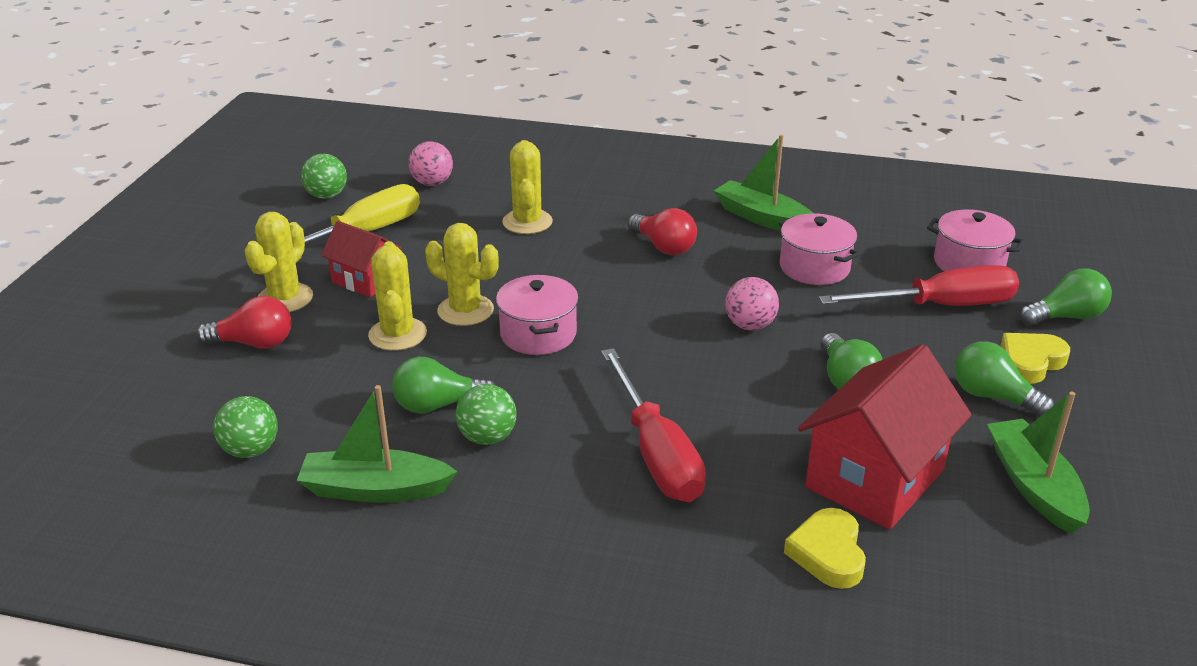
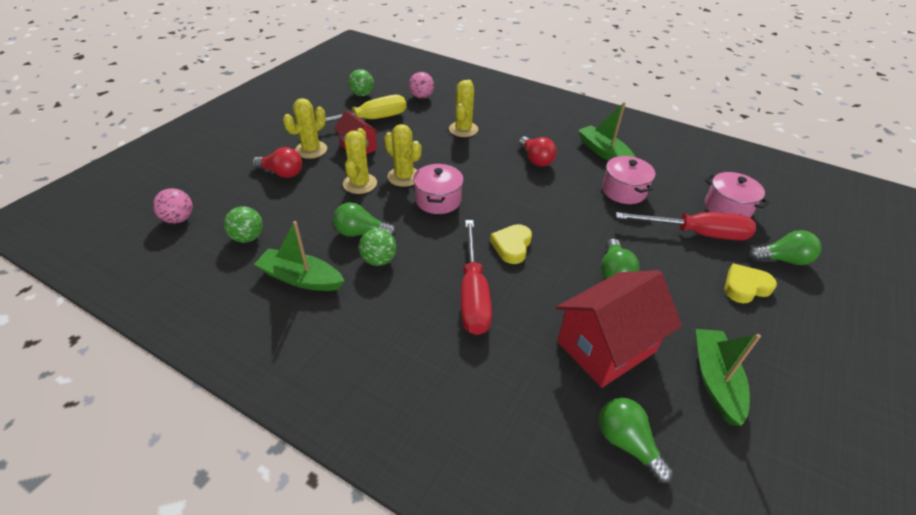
camera: 15 degrees right, 10 degrees up
(750, 325) = (567, 221): pink ball -> pink ball (179, 219)
(828, 553) = (553, 394): yellow heart -> yellow heart (512, 246)
(992, 397) = (709, 306): green light bulb -> green light bulb (627, 443)

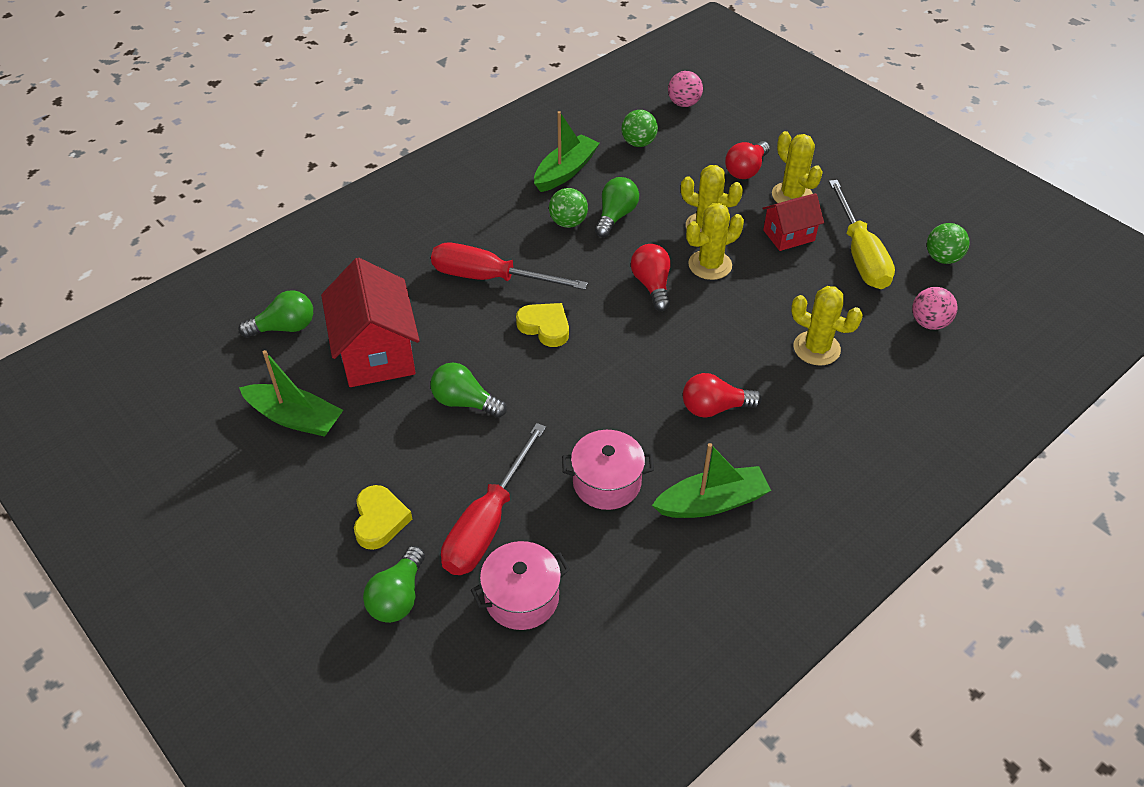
camera: 110 degrees right, 5 degrees up
(438, 200) = (652, 285): pink pot -> red light bulb

